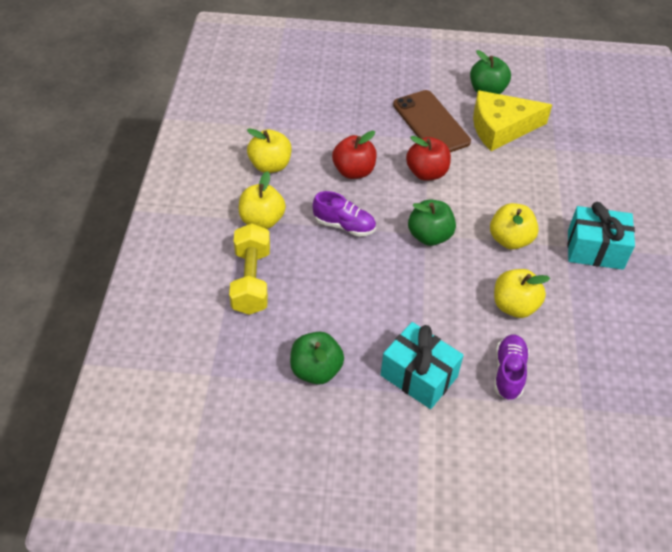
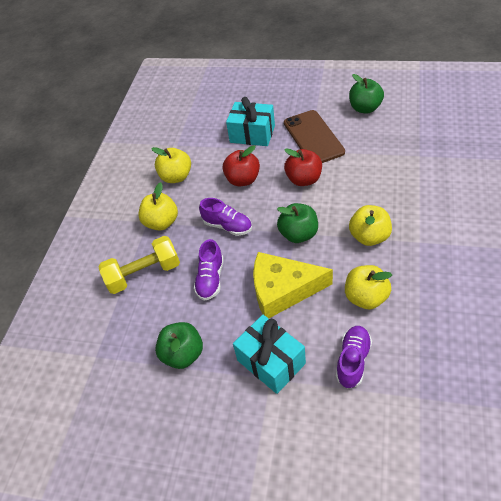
camera: 15 degrees right, 0 degrees up
(251, 280) = (144, 274): yellow dumbbell -> yellow dumbbell turned 60 degrees clockwise
(334, 286) = (210, 279): none -> purple shoe
(501, 128) = (373, 139): yellow cheese -> yellow cheese (283, 290)
(595, 249) = (446, 245): turquoise gift -> turquoise gift (252, 134)

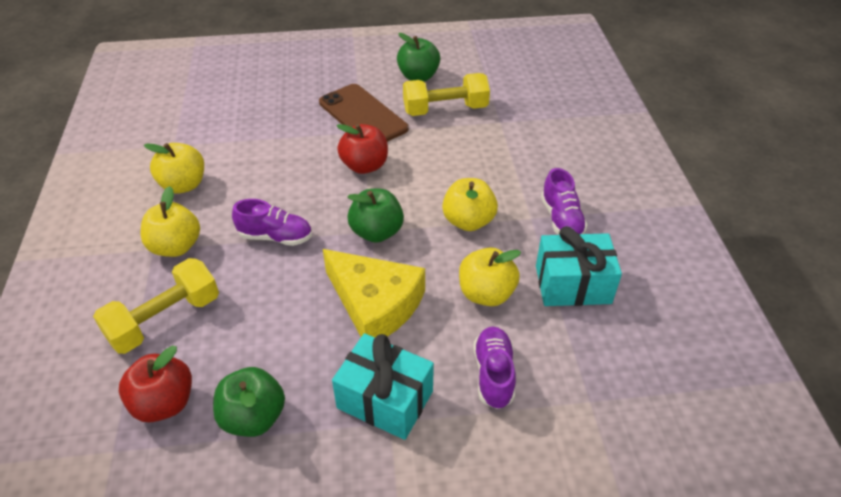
camera: 25 degrees left, 5 degrees down
(210, 279) = (269, 308): purple shoe -> purple shoe (561, 219)
(243, 180) = (282, 176): red apple -> red apple (164, 403)
(252, 134) = (280, 120): turquoise gift -> turquoise gift (573, 284)
(283, 290) = (375, 304): yellow cheese -> yellow cheese turned 120 degrees counterclockwise
(378, 139) = (445, 109): none -> yellow dumbbell

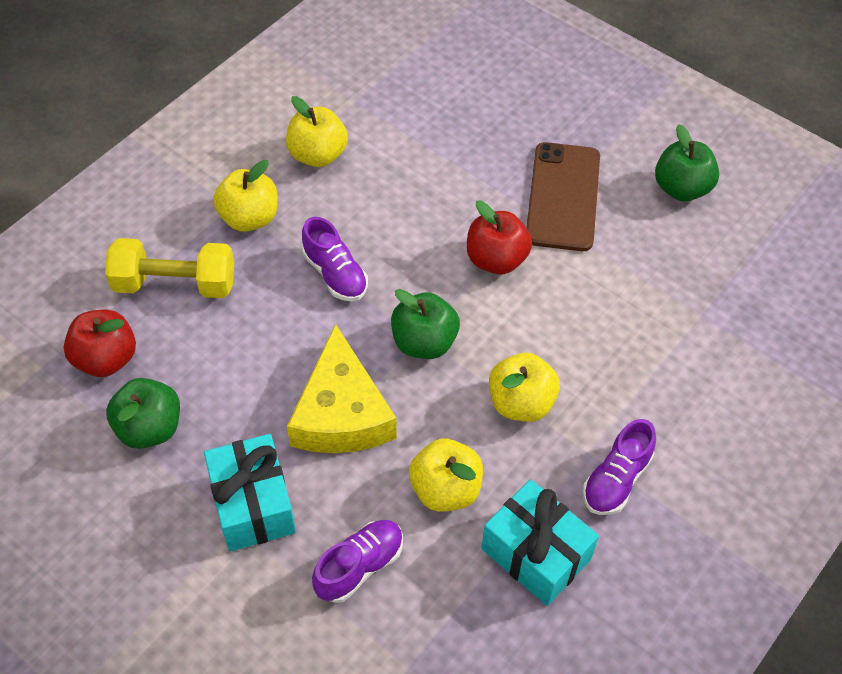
camera: 45 degrees right, 10 degrees up
(445, 109) = (659, 254): yellow dumbbell -> none

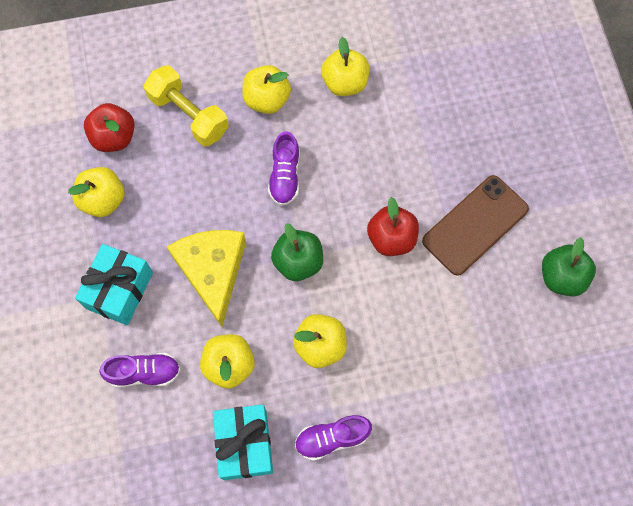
camera: 40 degrees right, 15 degrees up
(150, 428) = (103, 200): green apple -> yellow apple
(341, 413) = (212, 271): yellow cheese -> yellow cheese turned 135 degrees clockwise

